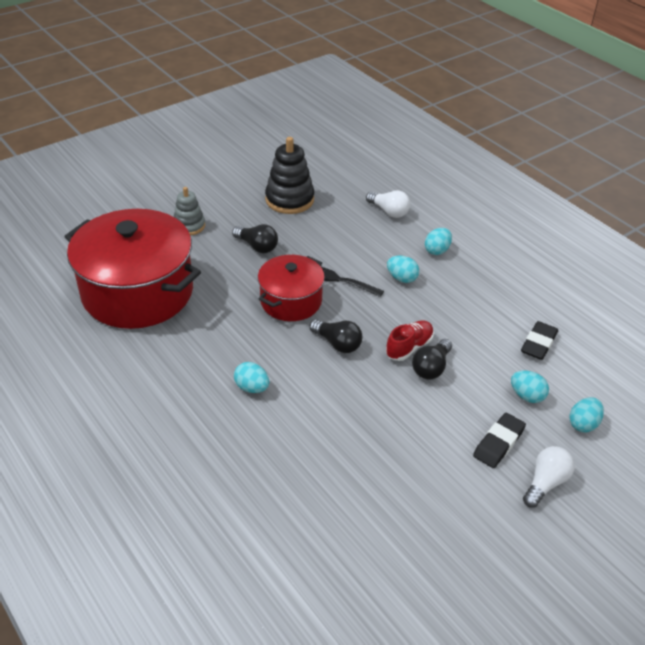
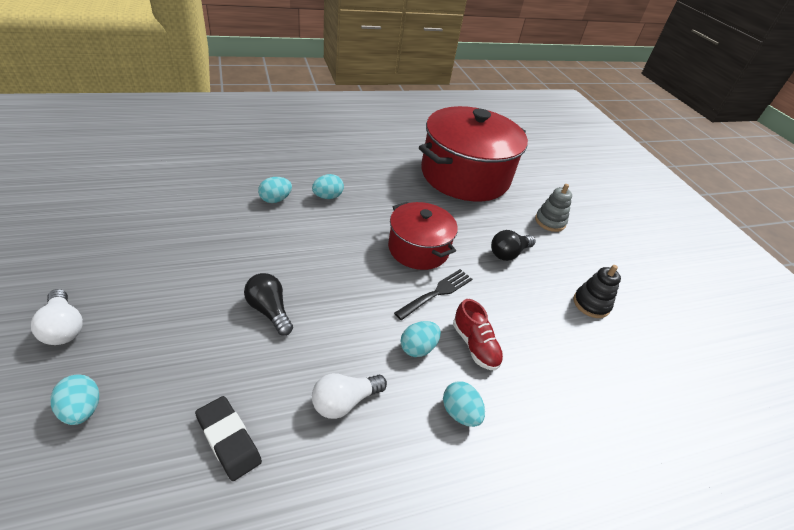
camera: 105 degrees right, 0 degrees up
(289, 200) = (591, 304): black stacking toy -> black stacking toy, size x0.62
(337, 343) = (345, 258): black light bulb -> none
(389, 211) = (558, 394): white light bulb -> white light bulb (344, 401)
(409, 347) = (308, 306): red shoe -> red shoe (475, 345)
(498, 443) = (139, 316): black eraser -> none
(527, 396) = (167, 375): turquoise egg -> turquoise egg (275, 199)

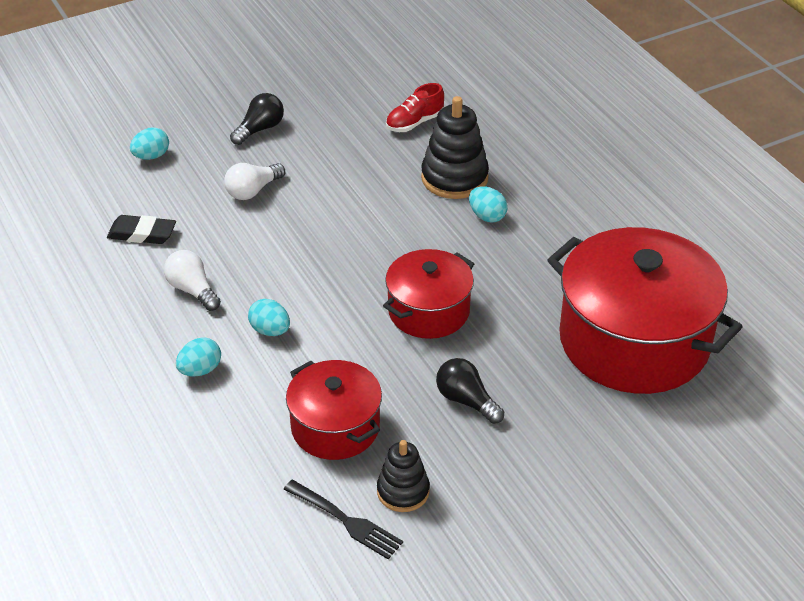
camera: 85 degrees right, 0 degrees up
(63, 327) = (221, 117): white light bulb -> white light bulb (253, 191)
(228, 440) = (142, 233): black eraser -> black eraser turned 60 degrees clockwise
(269, 310) = (281, 219): black light bulb -> black light bulb (260, 129)
(275, 199) = (454, 178): turquoise egg -> black stacking toy
(437, 293) = (358, 336): black fork -> black fork (346, 521)
(475, 345) = (289, 376): red shoe -> red shoe (414, 123)
(532, 327) = (335, 427): none -> red pot
(550, 222) = (572, 449): grey stacking toy -> none

